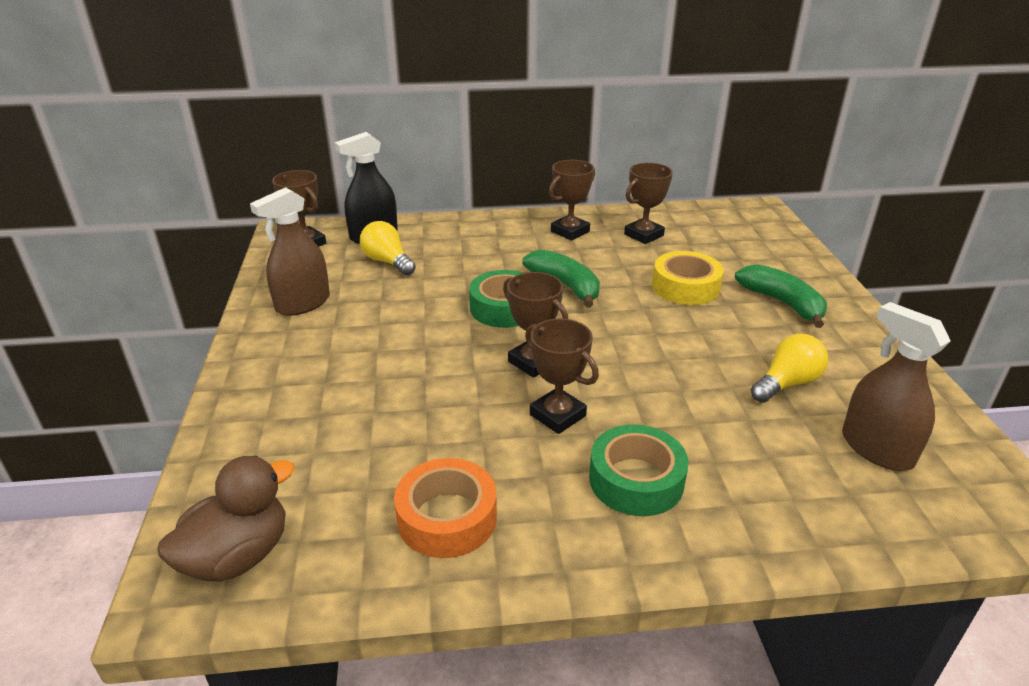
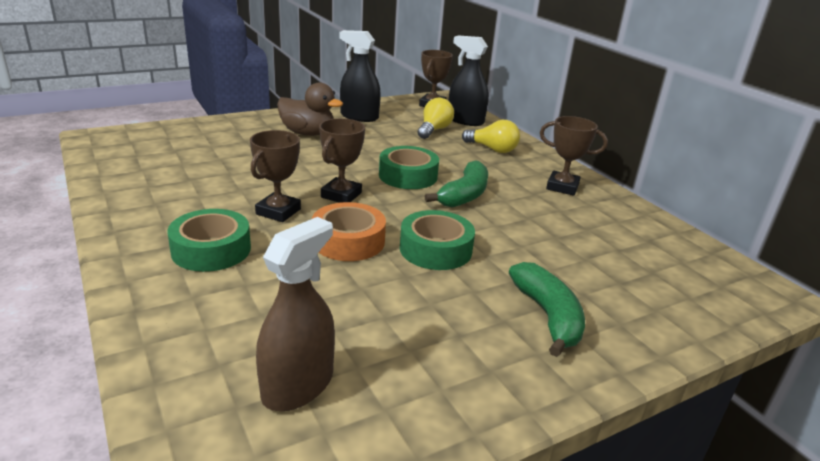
camera: 65 degrees right, 5 degrees down
(238, 556) = (123, 144): brown duck -> brown duck (308, 133)
(303, 303) = (359, 117): brown spray bottle -> black spray bottle
(447, 517) = (159, 189): orange tape -> orange tape (348, 241)
(643, 235) = (602, 222): brown trophy -> none
(670, 329) = (435, 249): none -> green tape
(685, 287) = (521, 253): yellow tape -> none
(782, 303) = (548, 316): green banana -> green banana turned 45 degrees counterclockwise
(786, 383) = (385, 322): yellow light bulb -> yellow light bulb (492, 149)

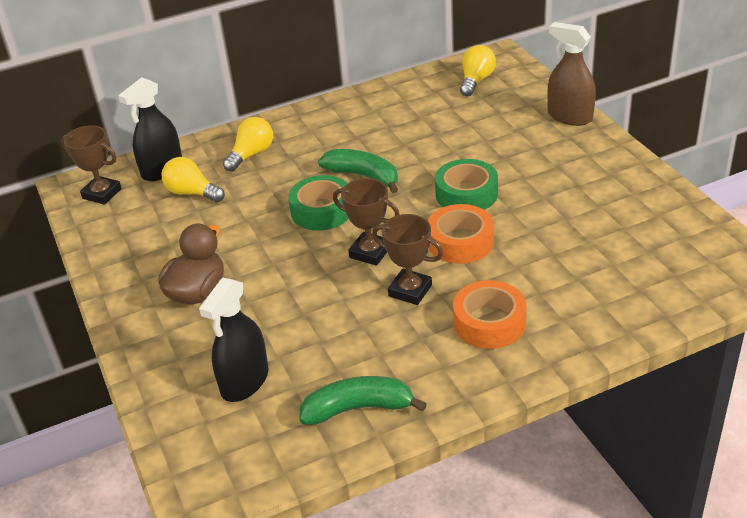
camera: 80 degrees left, 10 degrees up
(211, 250) = (489, 322): green tape -> orange tape
(298, 385) = (648, 251): brown spray bottle -> brown spray bottle (569, 116)
(359, 117) = (140, 253): black spray bottle -> black spray bottle (245, 381)
(548, 316) = (547, 147): green banana -> green banana (358, 408)
(562, 187) = (342, 120): brown trophy -> none
(691, 270) = (476, 81): none -> yellow light bulb

